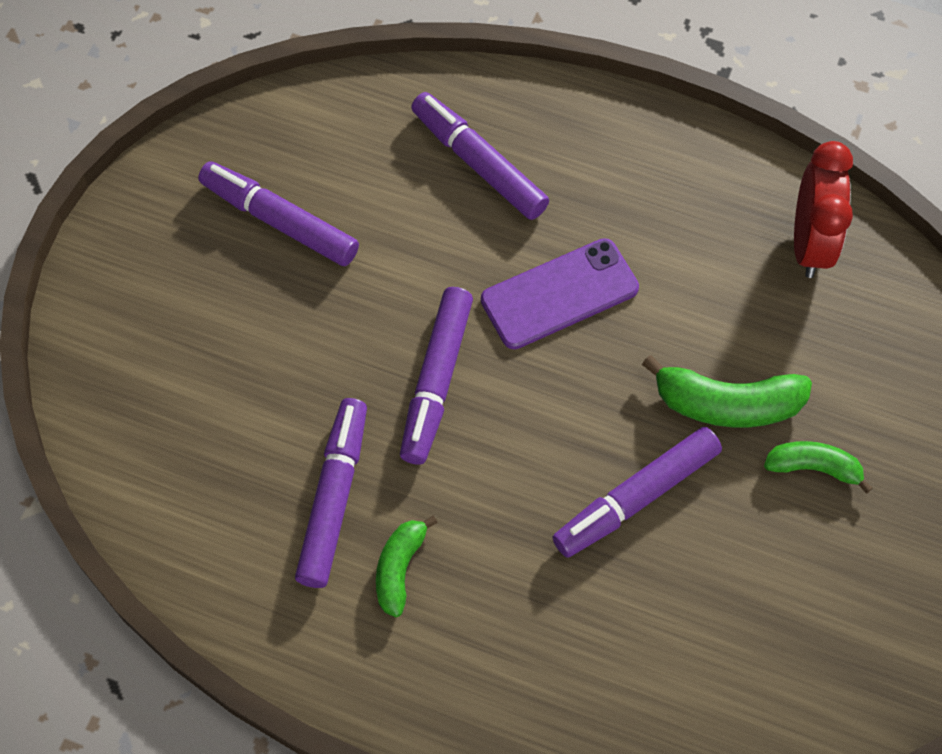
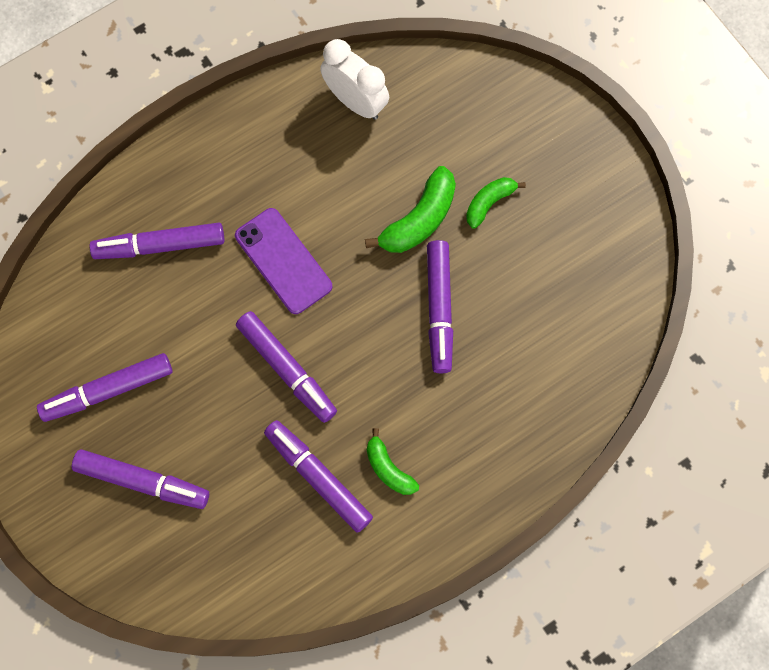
camera: 55 degrees left, 10 degrees up
(202, 320) = (142, 481): none -> purple marker
(559, 294) = (283, 261): purple phone -> purple phone turned 45 degrees counterclockwise
(810, 244) = (355, 101): red clock -> white clock

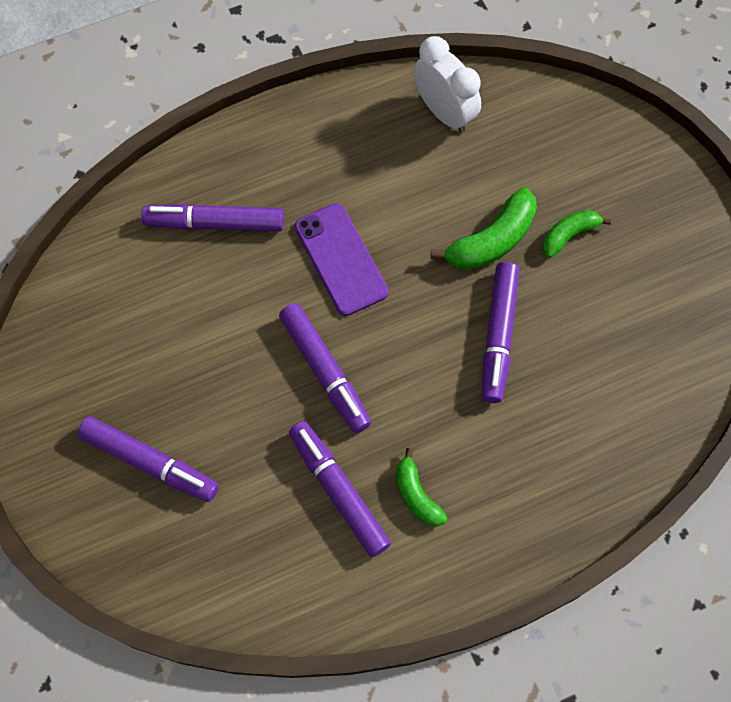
camera: 10 degrees right, 5 degrees down
(108, 390) = (132, 361): purple marker -> none

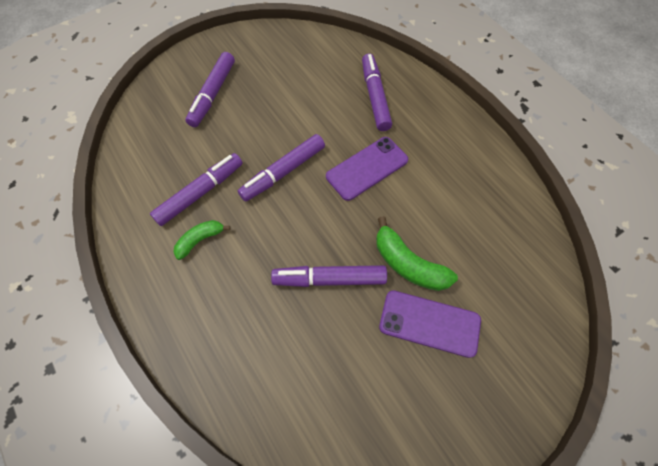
camera: 80 degrees right, 5 degrees down
(444, 112) = (507, 216): white clock -> none
(569, 235) = (429, 323): green banana -> purple phone

